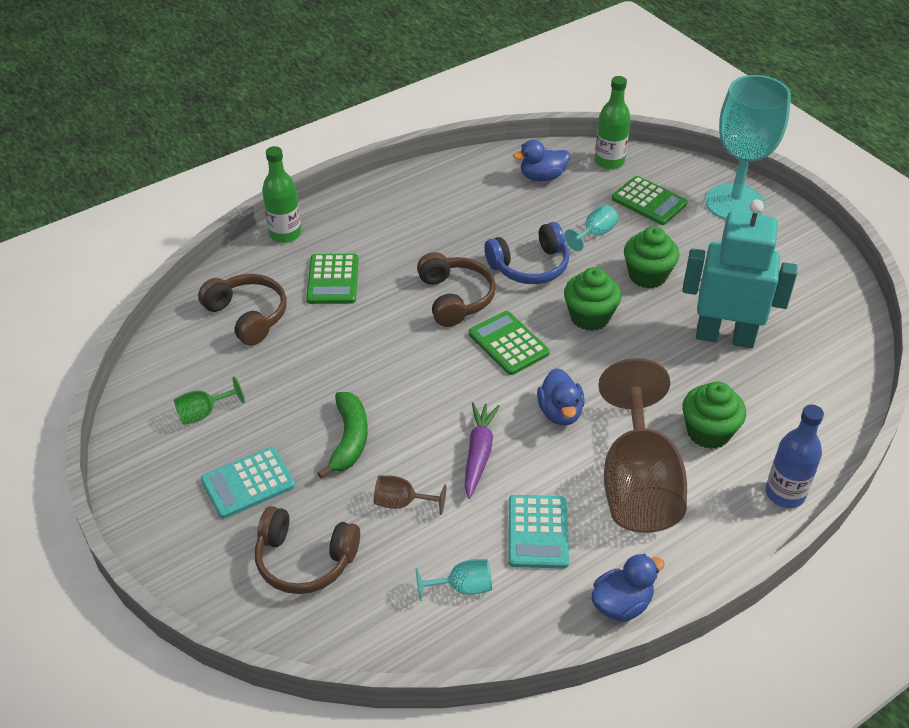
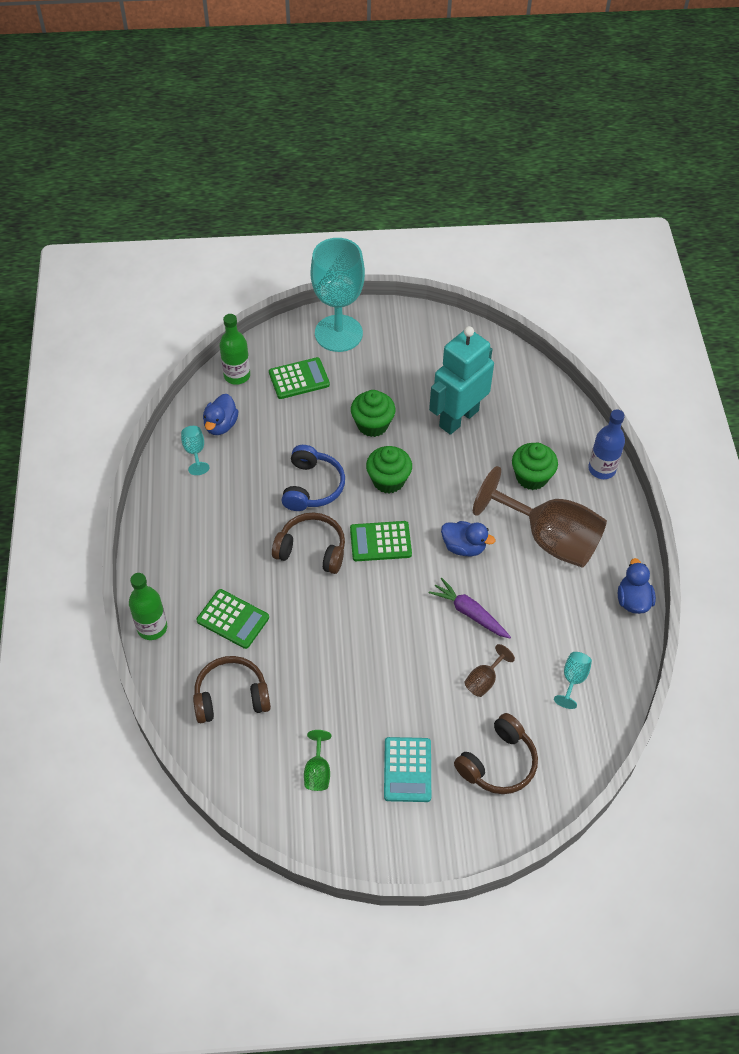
camera: 60 degrees left, 10 degrees up
(349, 439) = (407, 685): green banana -> none
(538, 532) = (554, 614): turquoise calculator -> none
(595, 234) = (308, 429): turquoise goblet -> turquoise goblet (195, 452)

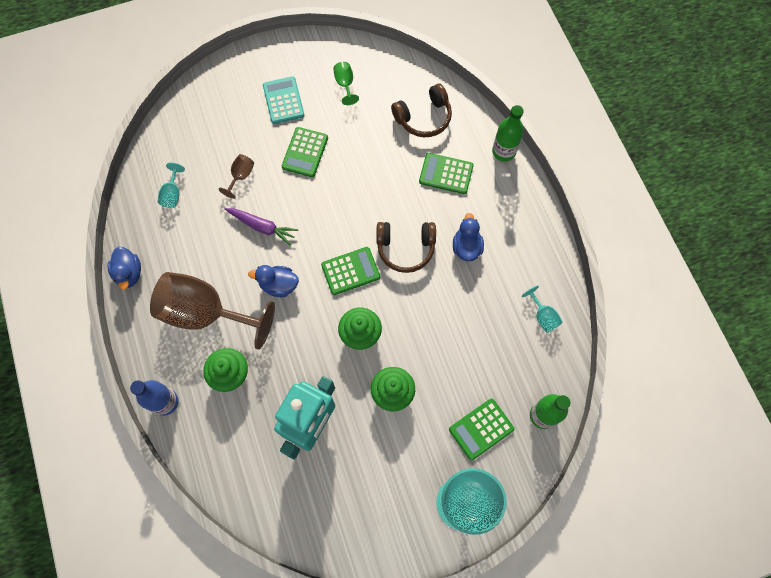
camera: 165 degrees right, 15 degrees up
(221, 425) = (532, 352): blue duck -> blue duck (466, 247)
(312, 486) = (426, 309): blue headphones -> none
(396, 690) = (305, 152): none -> green calculator
(498, 763) = (220, 121): brown headphones -> none

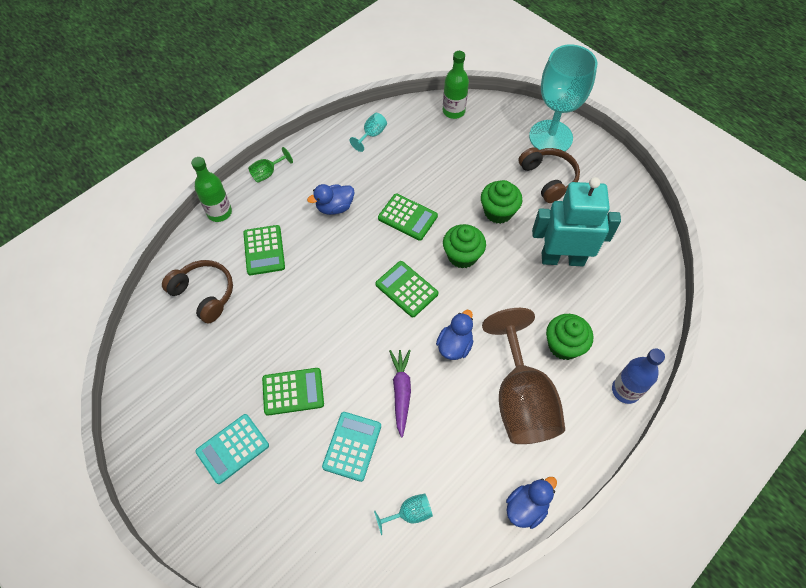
camera: 115 degrees left, 10 degrees down
(241, 176) = (352, 446): brown goblet -> turquoise calculator
(279, 285) = (454, 345): blue duck -> blue duck turned 135 degrees counterclockwise
(345, 84) = (186, 390): green goblet -> green goblet (268, 173)
(405, 248) = (360, 253): brown headphones -> brown headphones (548, 179)
(481, 429) = (488, 144): green calculator -> green calculator (407, 217)

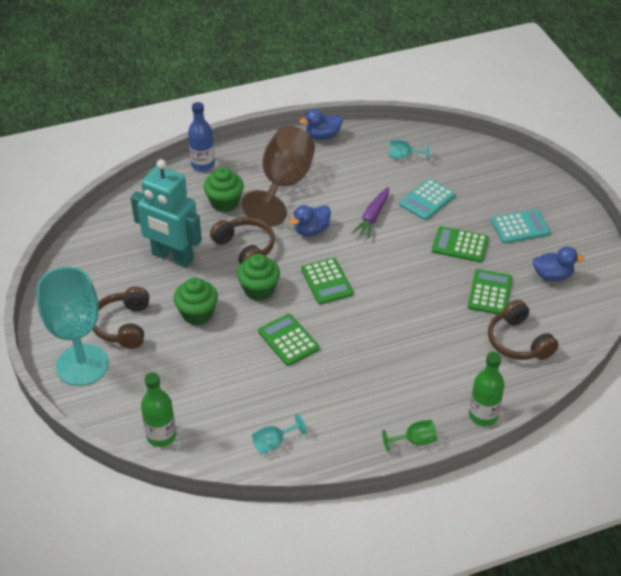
camera: 155 degrees left, 15 degrees down
(264, 250) = (447, 360): green calculator -> green calculator (490, 293)
(335, 207) = (357, 376): blue duck -> blue duck (552, 276)
(504, 296) = (245, 248): none -> brown headphones

